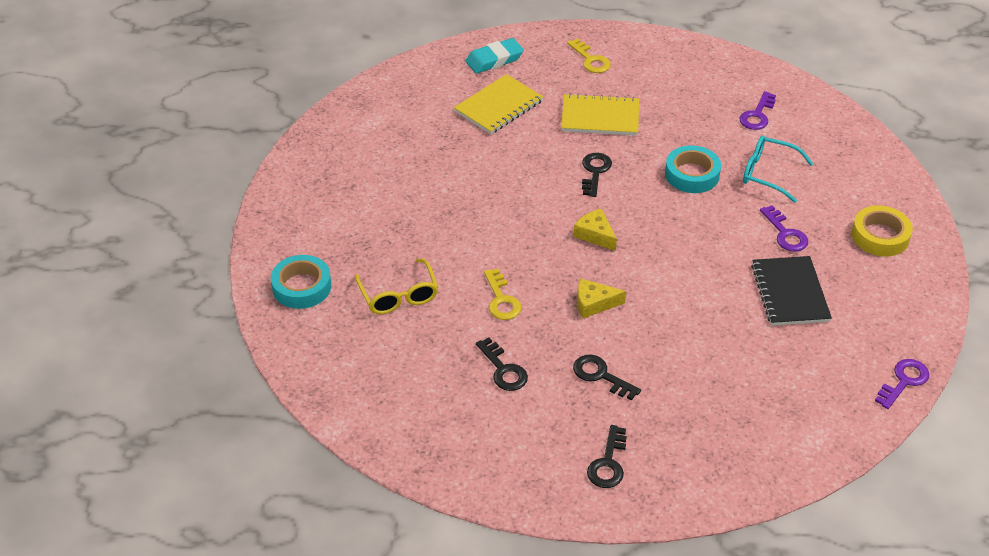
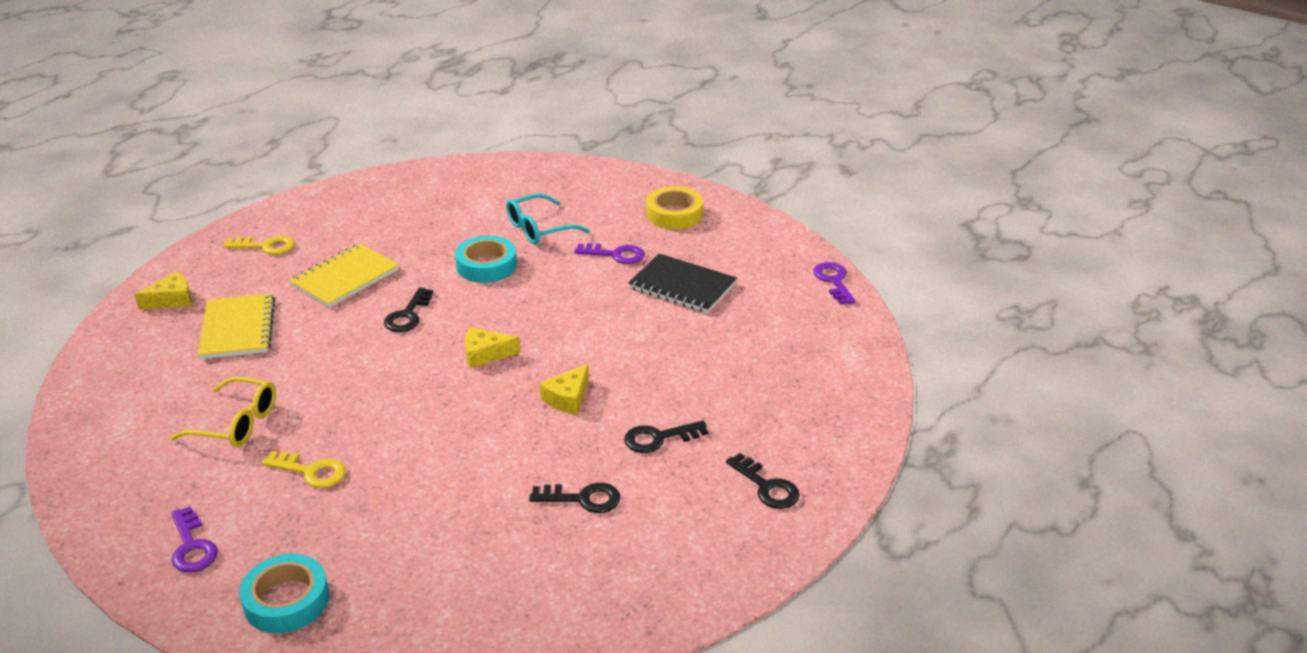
camera: 55 degrees left, 10 degrees down
(398, 295) = (395, 526): yellow glasses -> yellow glasses (235, 423)
(494, 60) = (172, 300): turquoise eraser -> yellow cheese
(501, 300) = (492, 455): yellow key -> yellow key (311, 471)
(595, 172) = (408, 315): black key -> black key turned 120 degrees counterclockwise
(757, 115) = (466, 200): purple key -> purple key (192, 546)

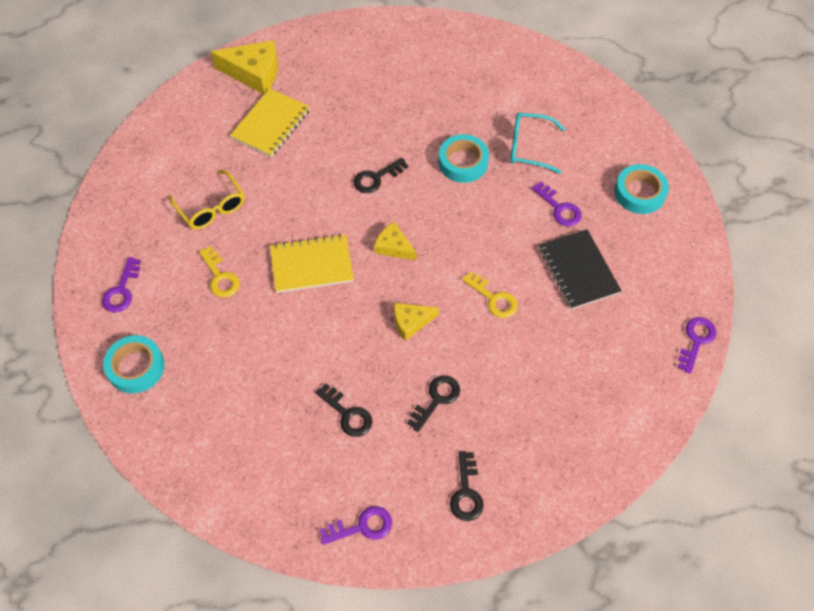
camera: 40 degrees right, 25 degrees up
(172, 300) = (254, 73): yellow cheese -> yellow cheese, size x1.69
(266, 246) = (342, 56): yellow key -> yellow key (493, 298)
(345, 278) = (366, 117): yellow notebook -> yellow notebook (311, 265)
(659, 438) = (436, 399): black key -> black key turned 105 degrees clockwise
(674, 214) = (639, 193): yellow tape -> turquoise tape
(699, 573) = (362, 526): none -> purple key

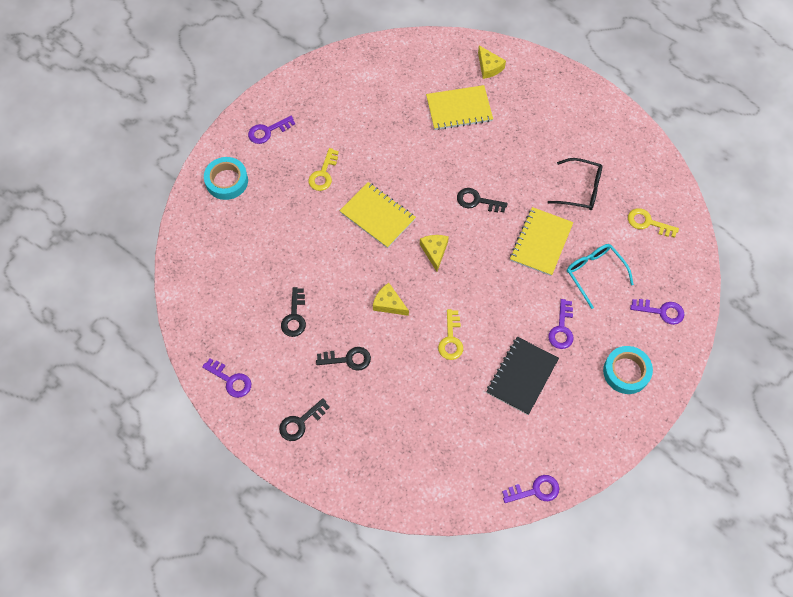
camera: 50 degrees right, 5 degrees up
(211, 207) = (366, 128): yellow glasses -> none
(254, 73) = (489, 67): yellow cheese -> yellow cheese, size x0.59
(440, 99) = (580, 189): none -> black glasses
(463, 162) = (541, 242): turquoise tape -> yellow notebook
(517, 79) = (648, 223): none -> yellow key
(605, 129) = (661, 311): none -> purple key

